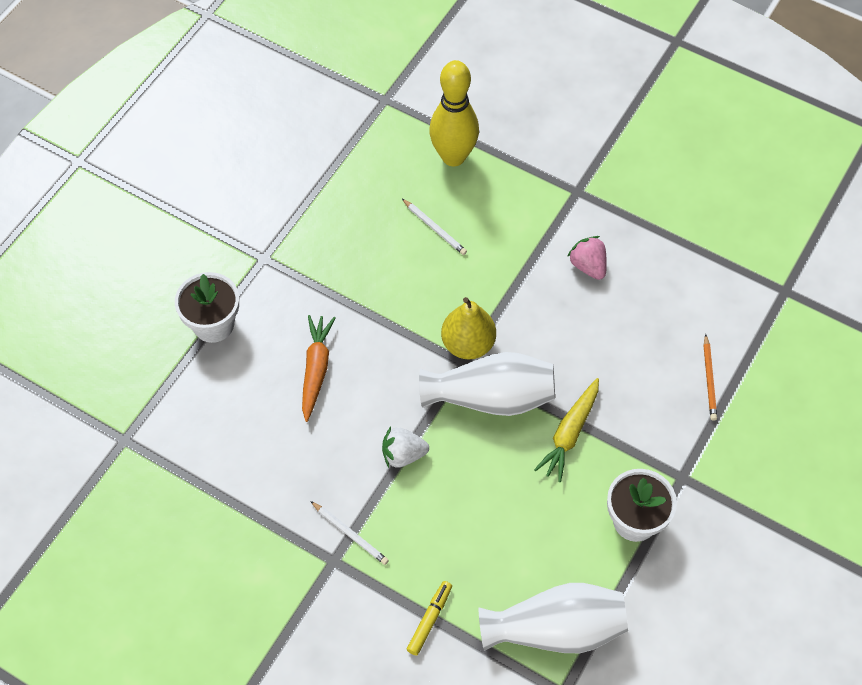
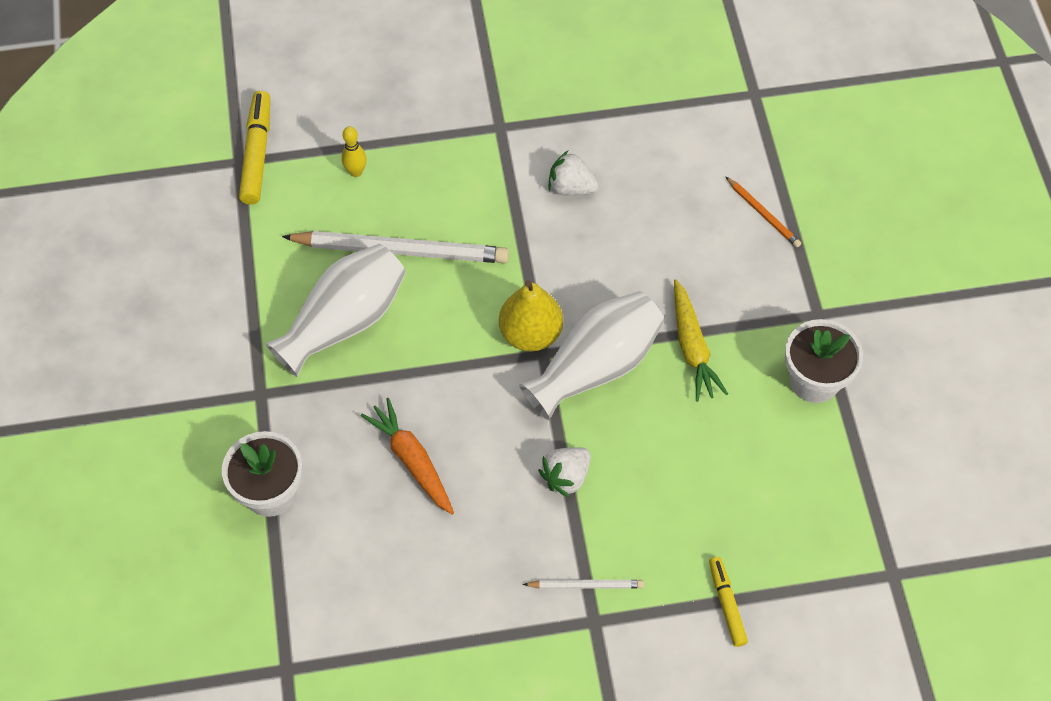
camera: 40 degrees left, 0 degrees up
(401, 102) = (257, 153): none -> yellow marker
(434, 228) = (400, 250): white pencil -> white pencil, size x2.10
(453, 156) = (356, 172): yellow bowling pin -> yellow bowling pin, size x0.43
(555, 629) = (837, 525): white vase -> white vase (344, 321)
(588, 266) = (571, 188): pink strawberry -> white strawberry

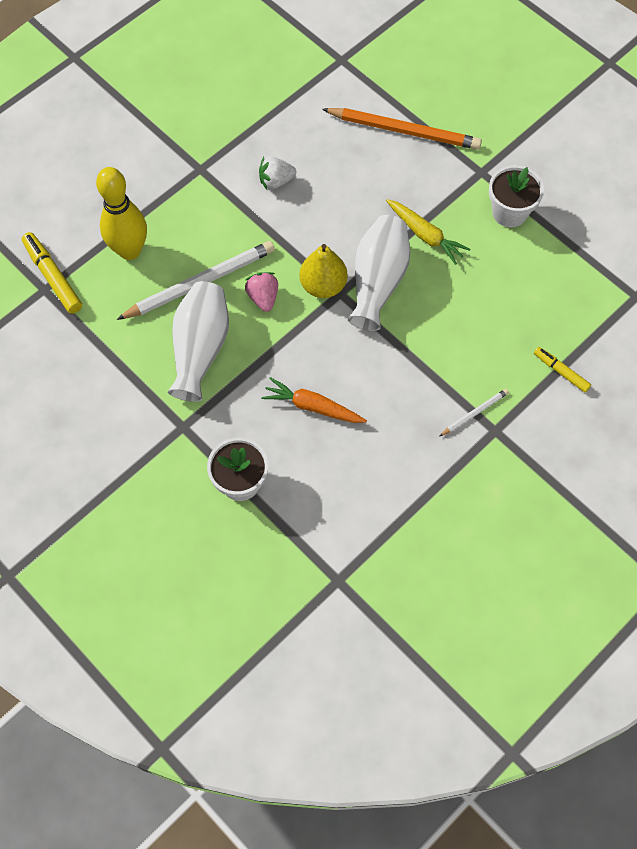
camera: 35 degrees left, 5 degrees up
(356, 172) = (130, 250): yellow bowling pin -> yellow bowling pin, size x2.33
(455, 307) = (263, 297): none -> pink strawberry
(566, 477) = (413, 357): white strawberry -> none
(763, 214) = (404, 130): orange pencil -> orange pencil, size x2.10

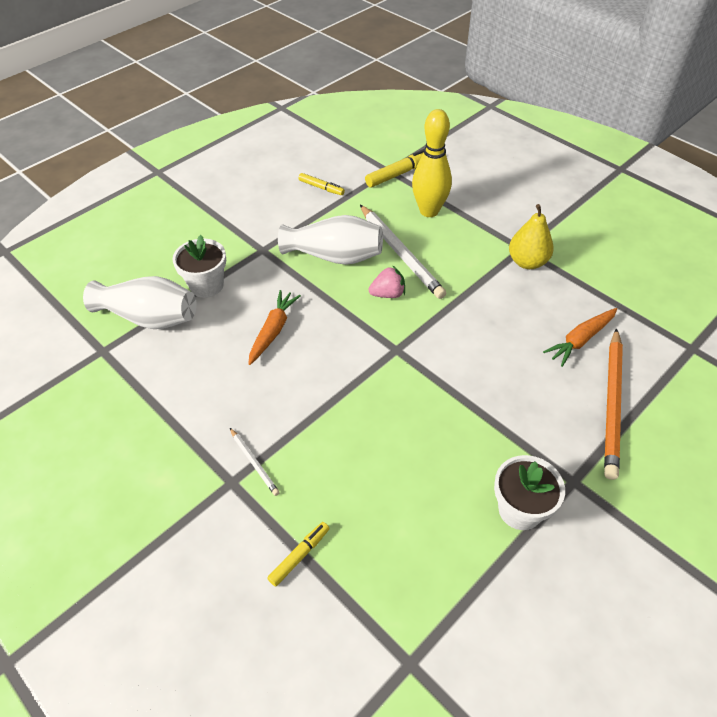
camera: 90 degrees right, 15 degrees down
(71, 365) = (321, 188): none -> yellow marker
(276, 181) = (519, 299): white strawberry -> none
(323, 285) = (403, 336): yellow pear -> yellow pear (527, 262)
(331, 140) = (580, 340): none -> orange carrot
(378, 281) = (412, 379): white vase -> white vase (149, 318)
(425, 235) = (474, 422): yellow carrot -> none

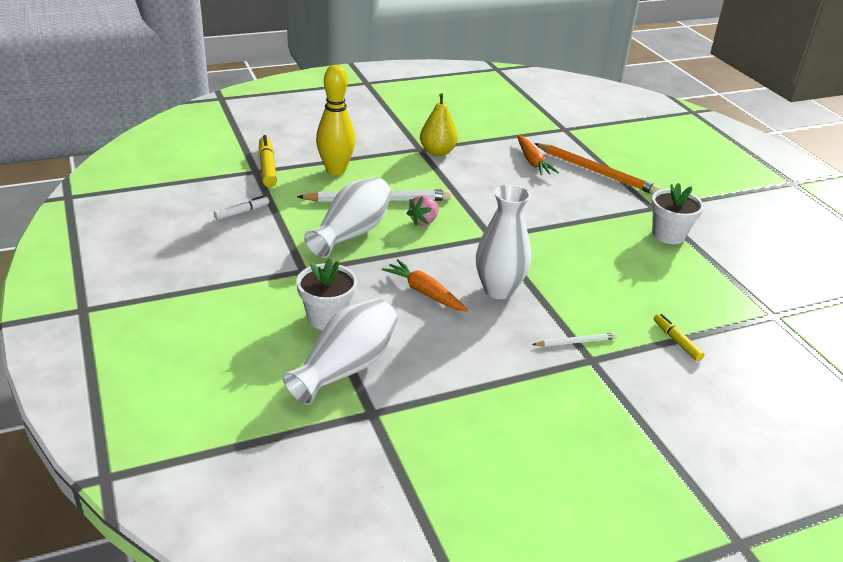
camera: 70 degrees left, 15 degrees down
(307, 380) = (498, 290): none -> white vase
(321, 188) = (242, 212): yellow marker -> white marker
(388, 294) = (424, 221): pink strawberry -> pink strawberry turned 150 degrees counterclockwise

